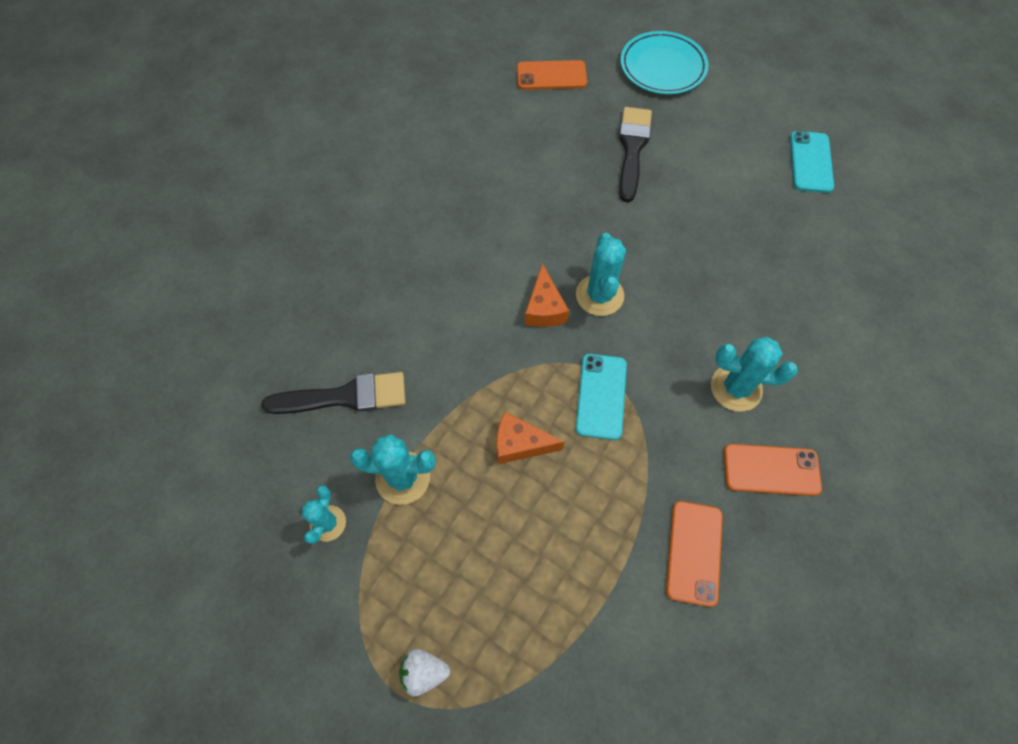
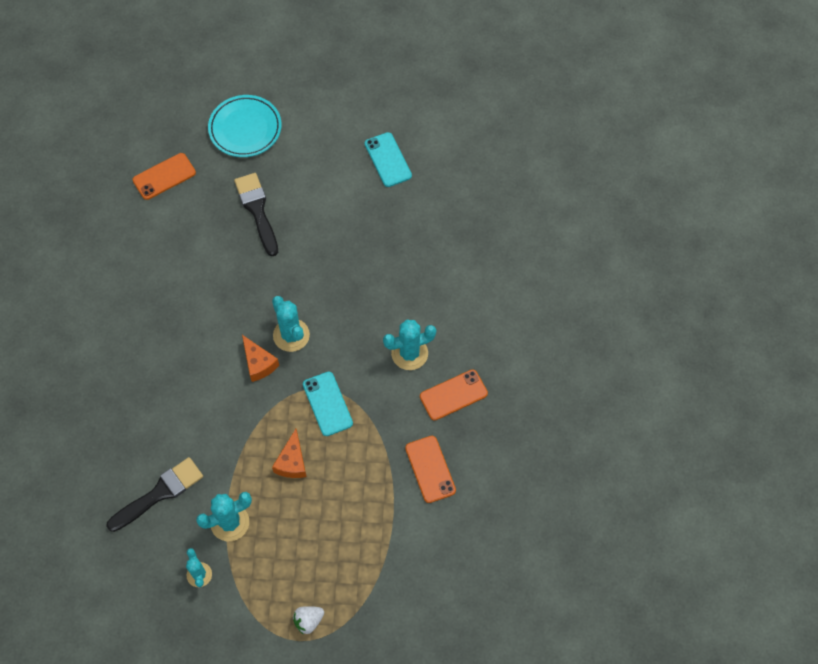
camera: 30 degrees left, 0 degrees up
(520, 444) = (292, 462): orange cheese -> orange cheese turned 60 degrees counterclockwise

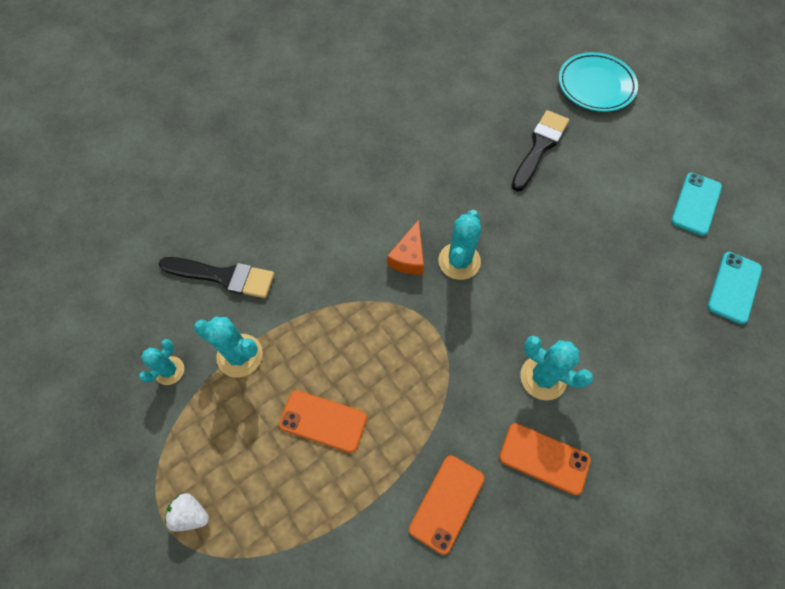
camera: 50 degrees right, 0 degrees up
(164, 176) = (496, 68): orange phone -> orange phone (323, 421)
(292, 462) = (342, 361): orange cheese -> none
(327, 404) = (424, 345): turquoise phone -> turquoise phone (734, 287)

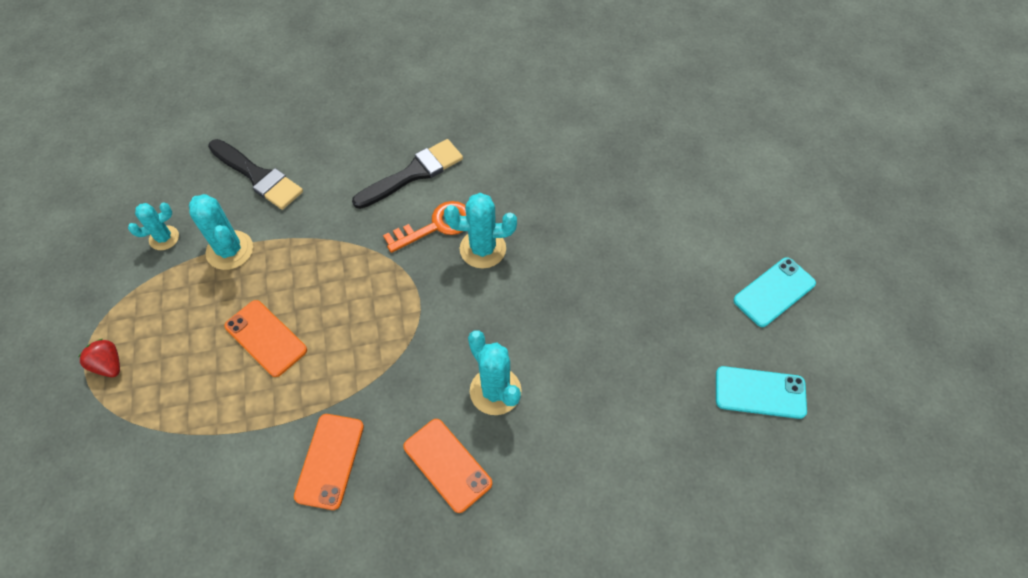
camera: 25 degrees right, 5 degrees down
(191, 514) = (109, 365): white strawberry -> red strawberry
(409, 257) = (436, 226): orange cheese -> orange key
(447, 503) = (330, 461): orange phone -> orange phone turned 45 degrees counterclockwise
(459, 261) = (483, 249): turquoise cactus -> turquoise cactus turned 45 degrees clockwise
(539, 147) = (637, 172): black brush -> black brush (413, 173)
(595, 85) = (740, 132): turquoise plate -> none
(734, 287) = (760, 392): turquoise phone -> turquoise phone turned 45 degrees clockwise

